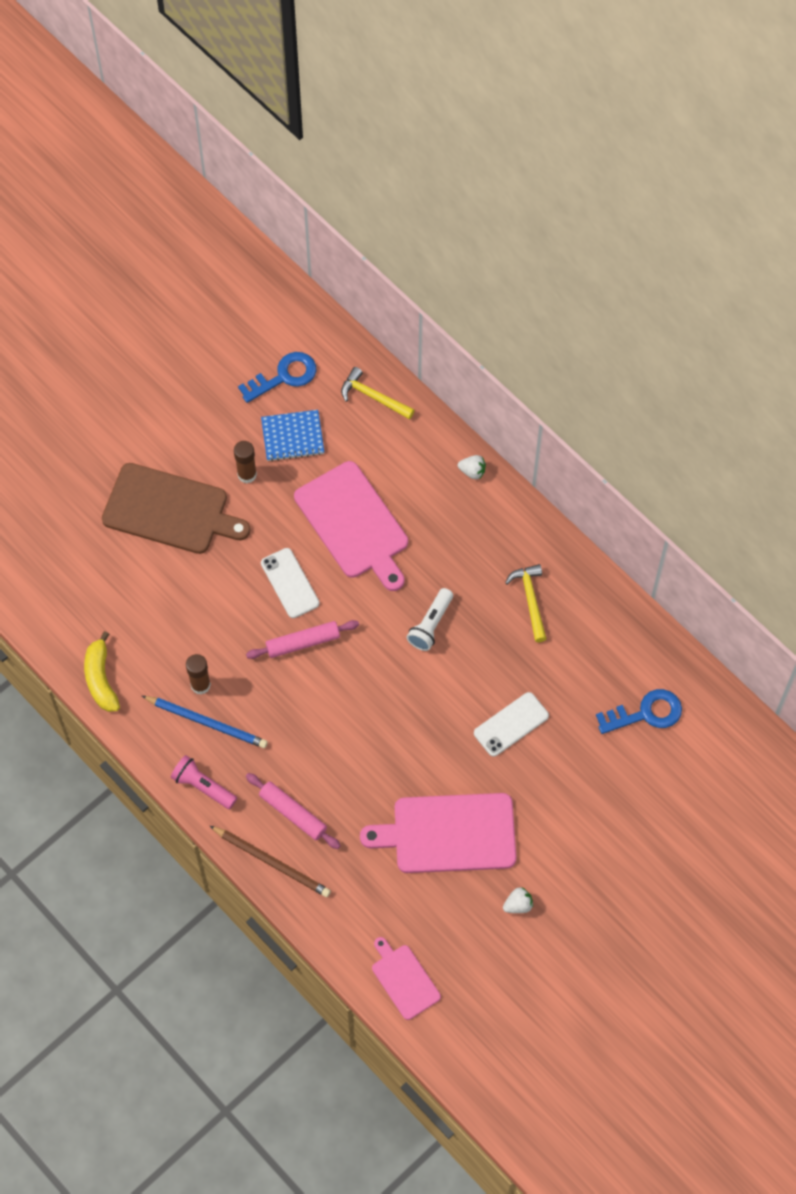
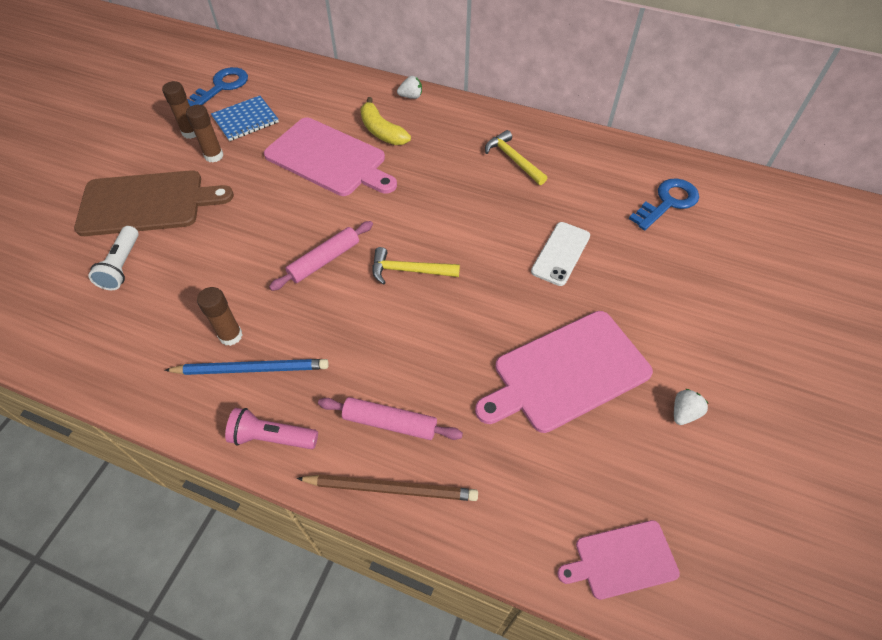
camera: 25 degrees left, 10 degrees down
(101, 679) = (111, 372): yellow banana -> yellow banana (381, 131)
(234, 433) = (191, 132): none -> brown glue stick
(290, 583) = (289, 219): white phone -> none
(373, 396) = (303, 78): yellow hammer -> yellow hammer (409, 270)
(404, 979) = (622, 560): pink cutting board -> pink cutting board turned 45 degrees counterclockwise
(430, 625) = (438, 205): white flashlight -> white flashlight (122, 266)

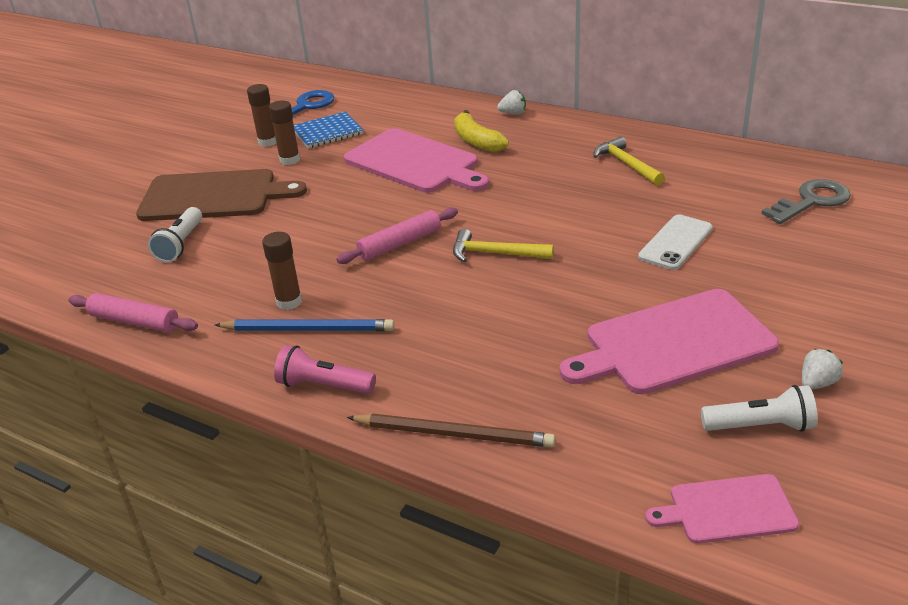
camera: 10 degrees right, 20 degrees down
(390, 422) = (458, 378): pink rolling pin -> pink rolling pin (134, 321)
(642, 464) = (760, 426): none -> white flashlight
(668, 202) = (811, 201): blue key -> grey key

